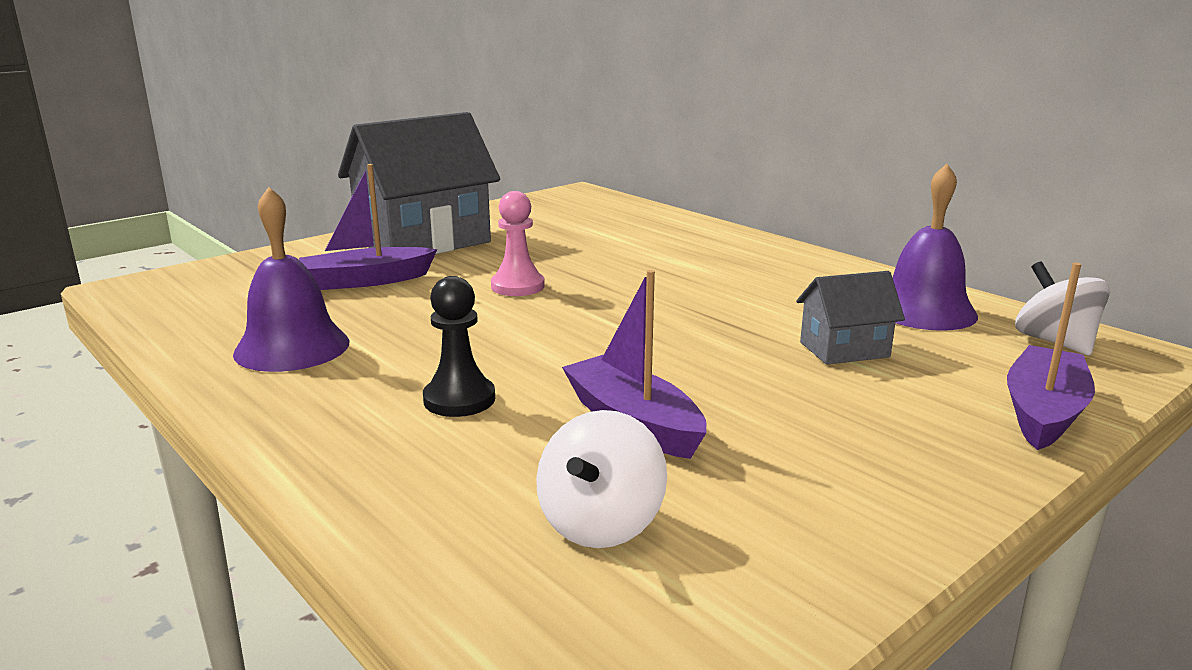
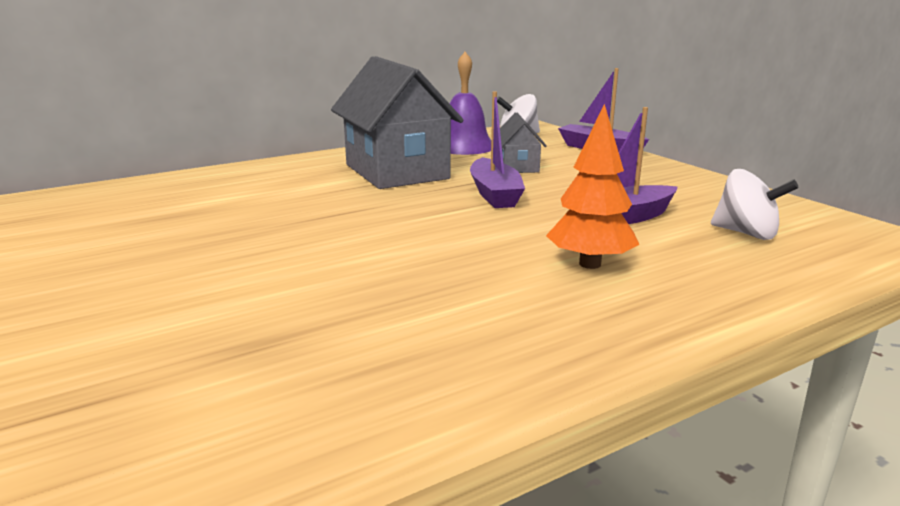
camera: 80 degrees left, 0 degrees up
(292, 347) = (459, 340): purple bell -> none
(366, 281) = (258, 306): purple boat -> purple boat (495, 194)
(423, 241) = (132, 276): grey house -> grey house (397, 172)
(459, 399) = (590, 264): black pawn -> orange tree
(517, 286) = (340, 237): pink pawn -> none

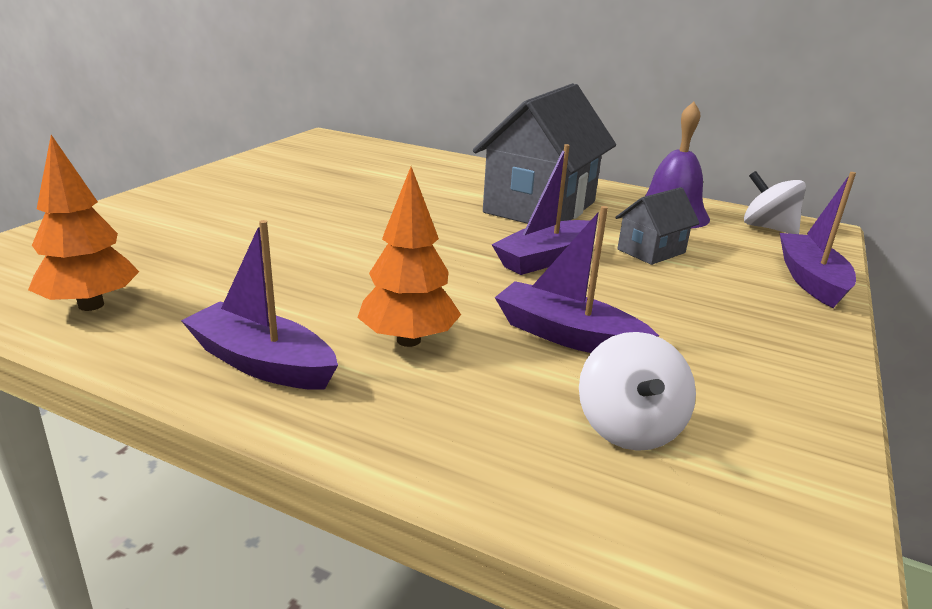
camera: 55 degrees right, 5 degrees up
(368, 399) = (91, 305): none -> orange tree
(586, 325) = (262, 363): none -> purple boat

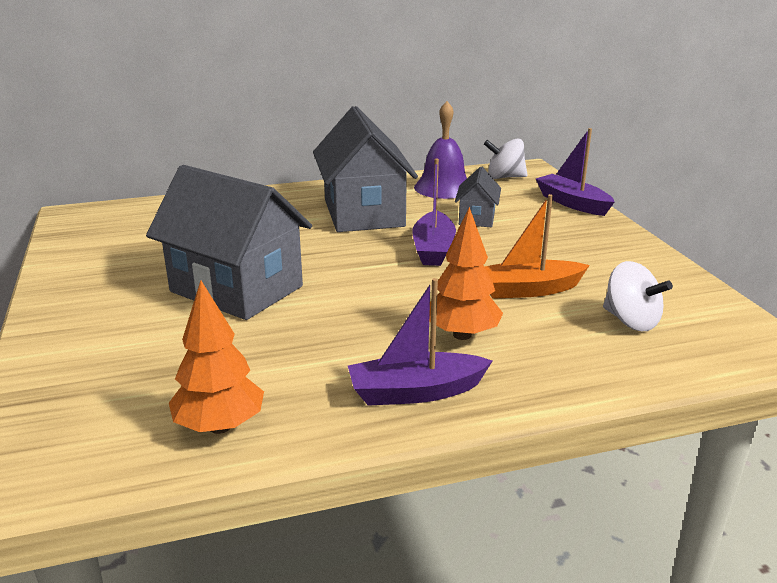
camera: 40 degrees left, 0 degrees up
(314, 221) = (236, 289): none -> grey house
(567, 336) = (528, 290): purple boat -> orange boat

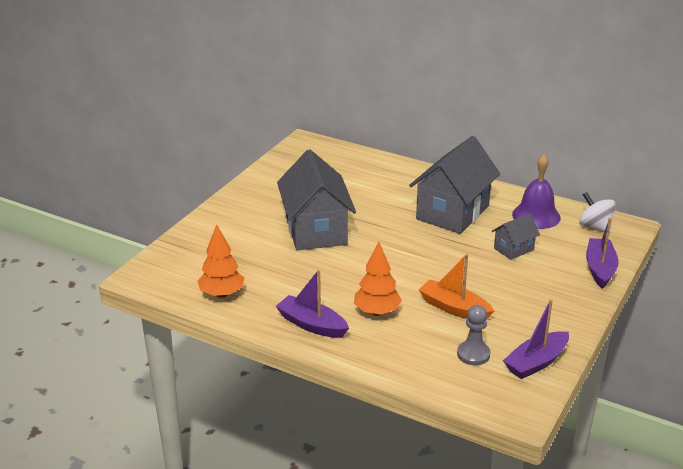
camera: 45 degrees right, 5 degrees up
(433, 249) = (449, 257): purple boat -> purple boat (536, 362)
(631, 321) = (473, 354): white spinning top -> grey pawn

